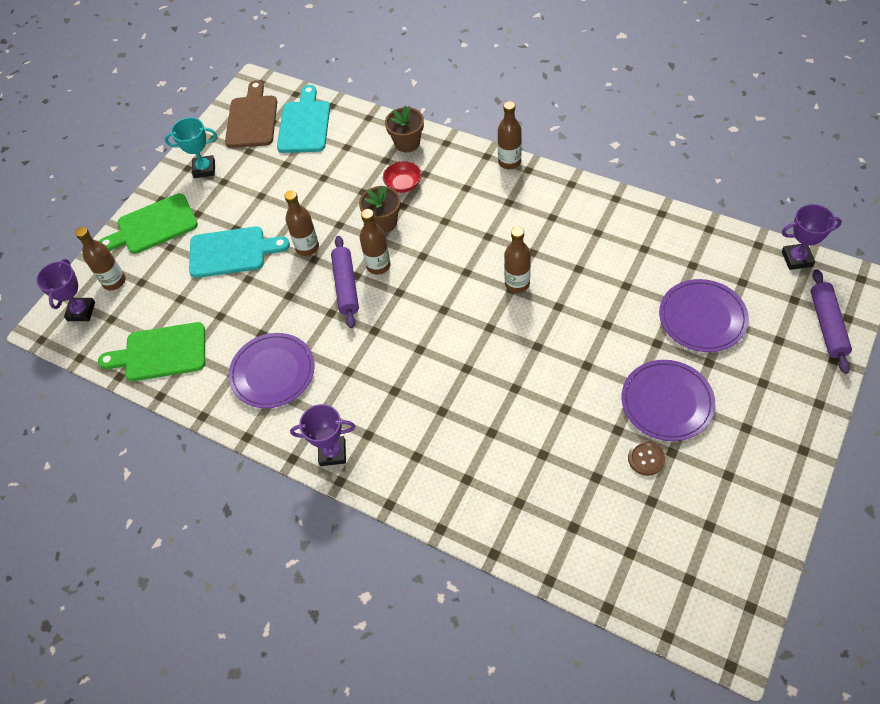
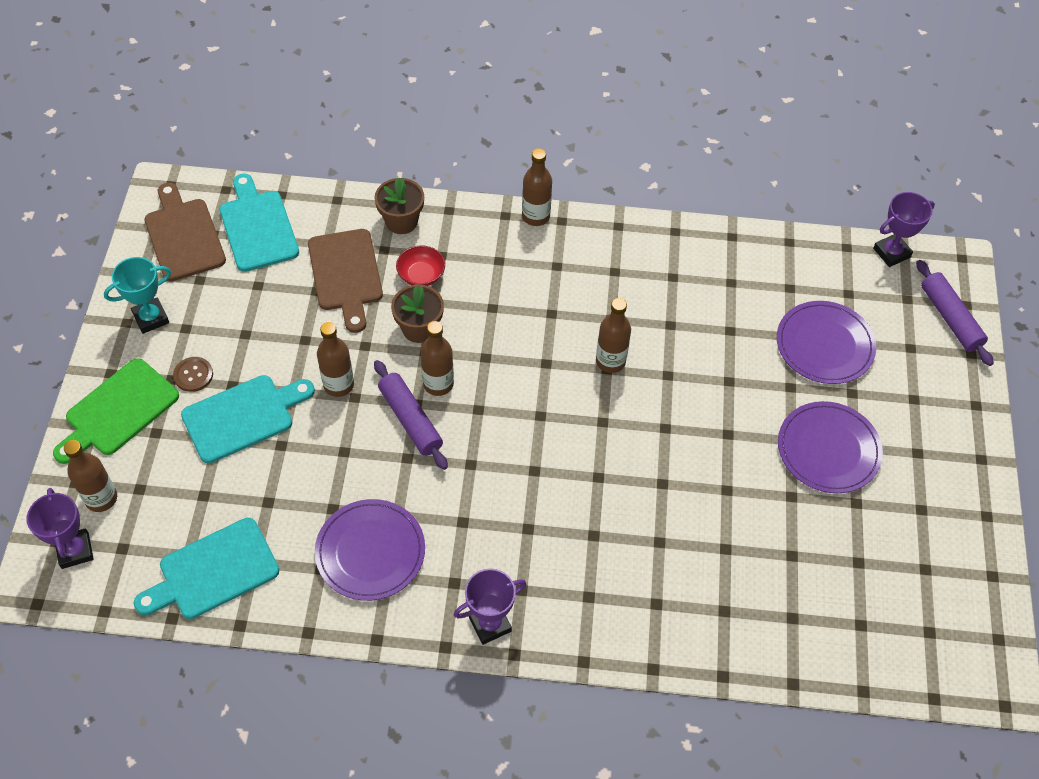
camera: 30 degrees left, 0 degrees up
(161, 353) = (213, 571): green cutting board -> turquoise cutting board
(350, 171) = (346, 274): none -> brown cutting board
(646, 458) = (833, 518): brown button -> brown button (193, 375)

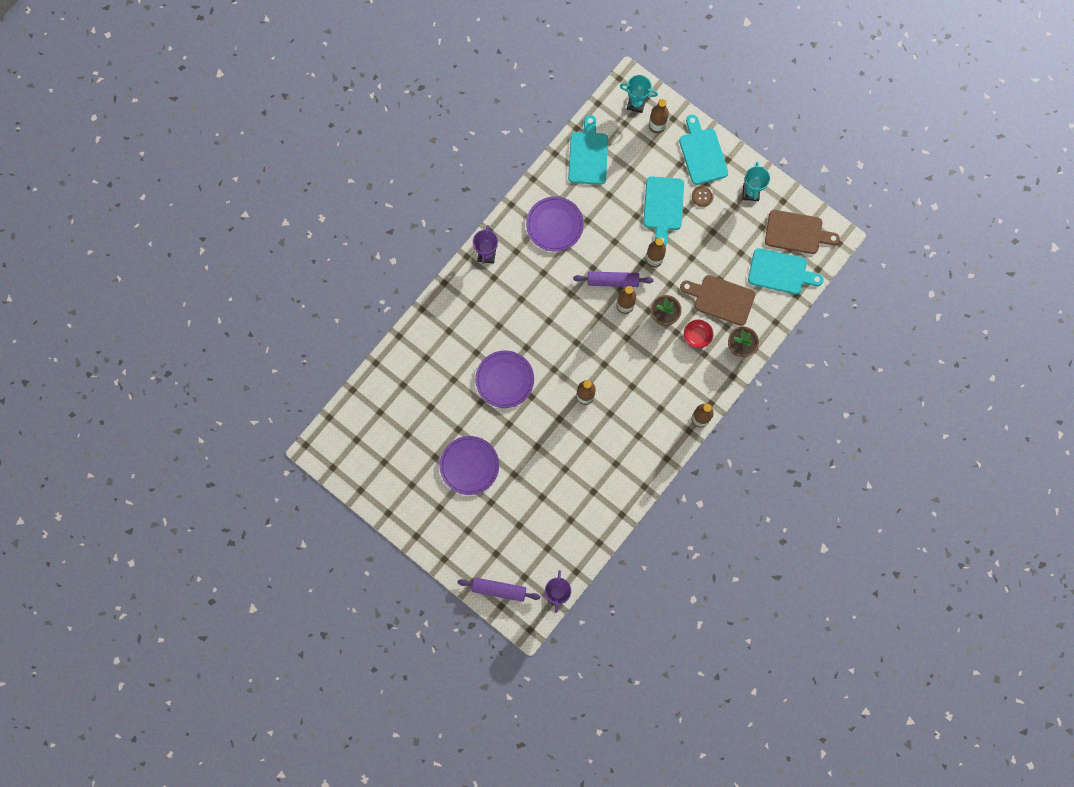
camera: 125 degrees right, 20 degrees up
(75, 550) = (636, 104): purple trophy -> turquoise trophy
(118, 411) = (702, 153): green cutting board -> turquoise cutting board
(824, 345) = (526, 510): purple plate -> purple plate (504, 380)

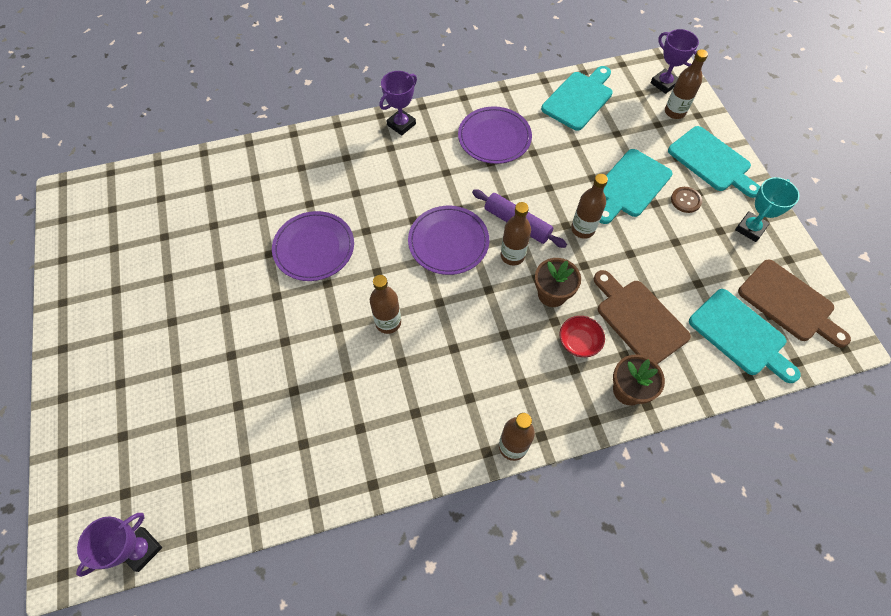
camera: 35 degrees right, 15 degrees down
(469, 465) = (193, 311): purple plate -> purple plate (448, 242)
(499, 590) = (80, 486): purple rolling pin -> none
(636, 104) = (664, 83): turquoise trophy -> purple trophy
(702, 153) = (712, 161): turquoise cutting board -> turquoise cutting board turned 120 degrees clockwise

